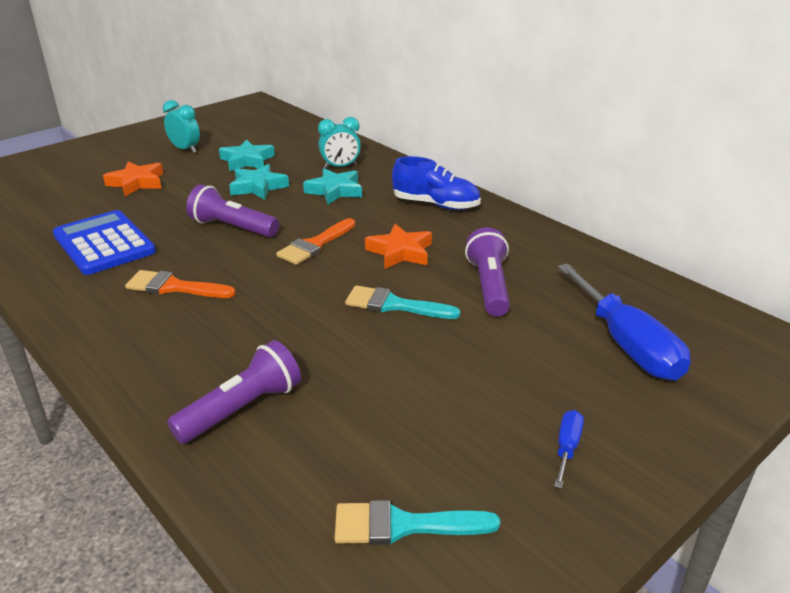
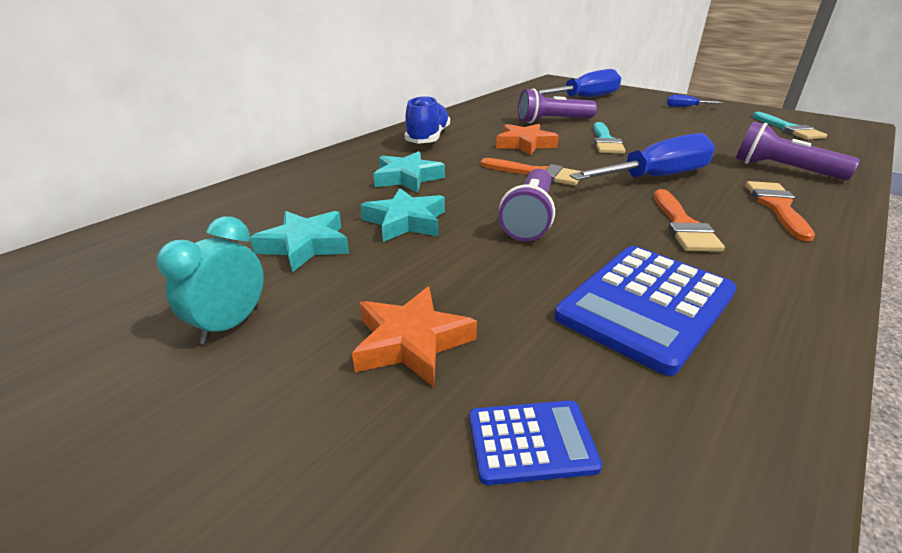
camera: 100 degrees left, 0 degrees up
(59, 200) = (531, 442): none -> blue calculator
(165, 352) = (777, 207): none -> orange brush
(272, 306) = (656, 177): none -> blue screwdriver
(340, 167) = (335, 182): turquoise clock -> none

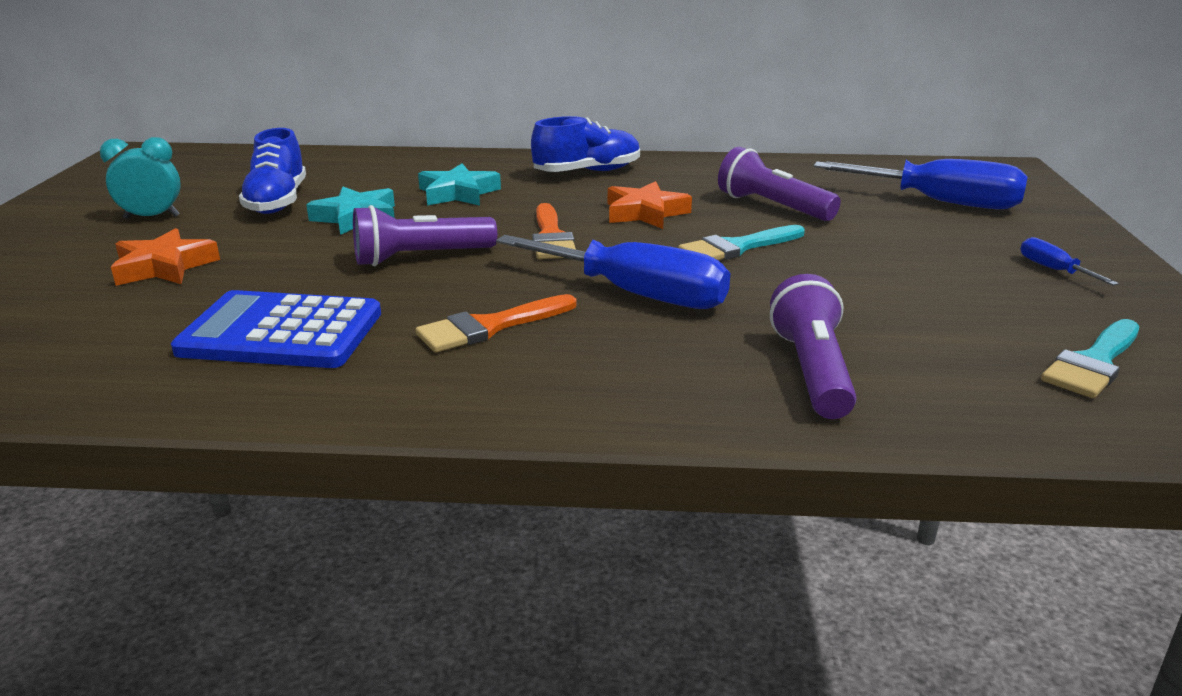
camera: 55 degrees right, 5 degrees down
(305, 245) = (277, 201): turquoise star -> blue shoe
(531, 442) = (72, 323): blue calculator -> none
(777, 207) = (629, 375): orange brush -> none

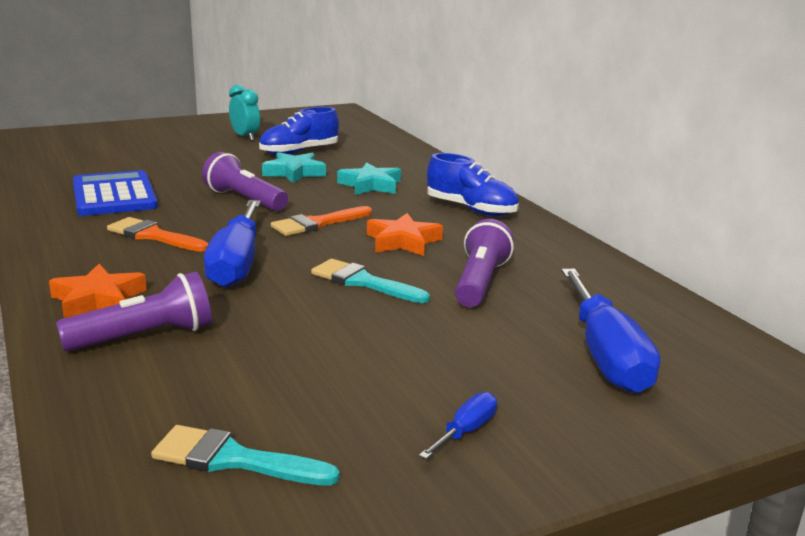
camera: 60 degrees right, 5 degrees down
(164, 267) = (179, 156): orange star -> orange star (98, 300)

